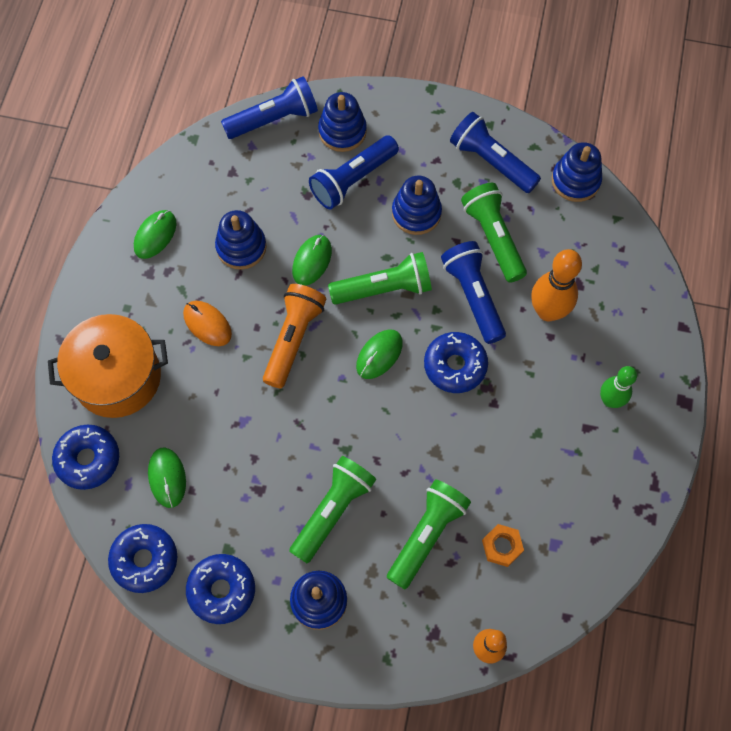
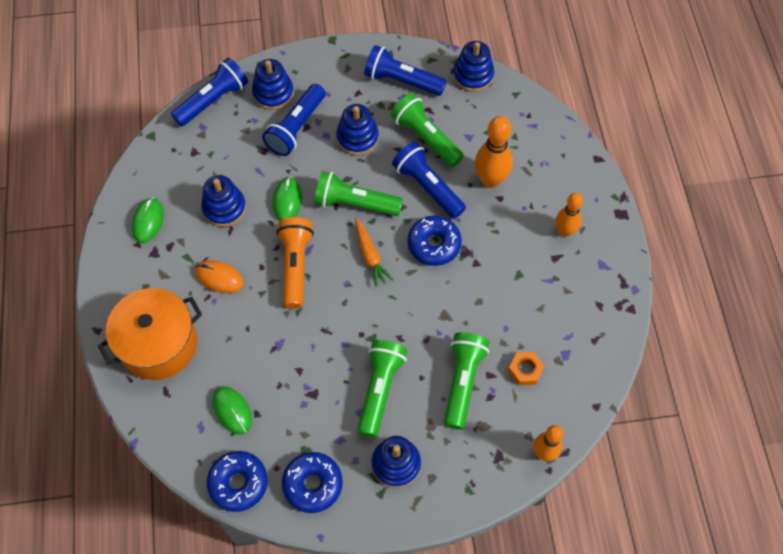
camera: 20 degrees left, 5 degrees down
(88, 459) = (158, 419): blue donut -> none
(379, 355) = (370, 256): green mouse -> orange carrot
(384, 288) = (354, 203): green flashlight -> green flashlight turned 135 degrees counterclockwise
(610, 400) = (564, 231): green bowling pin -> orange bowling pin

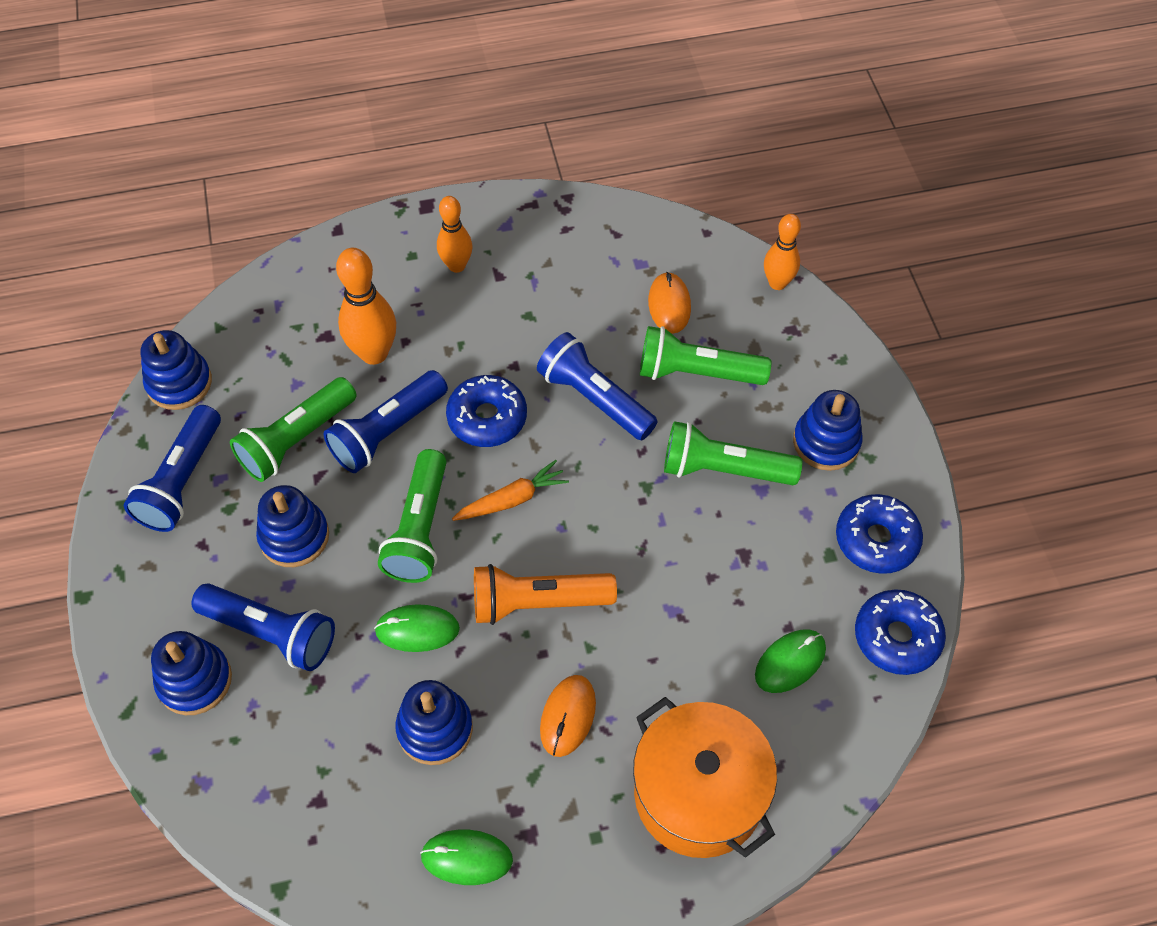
camera: 95 degrees left, 5 degrees down
(213, 100) = (203, 784): blue flashlight -> blue flashlight (594, 398)
(525, 370) = (669, 305): orange nut -> orange mouse

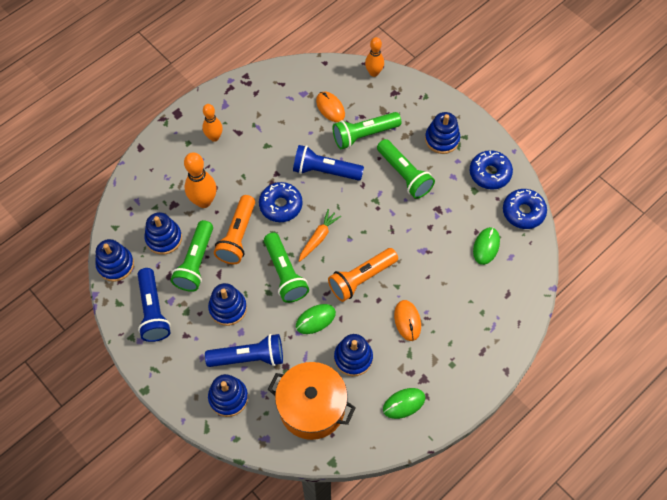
camera: 30 degrees left, 5 degrees up
(276, 379) = (164, 238): none -> blue stacking toy
(387, 432) = (237, 236): blue flashlight -> orange flashlight
(698, 794) = (483, 323): orange pot -> orange pot (312, 407)
(723, 469) = (404, 175): green flashlight -> green flashlight turned 105 degrees counterclockwise

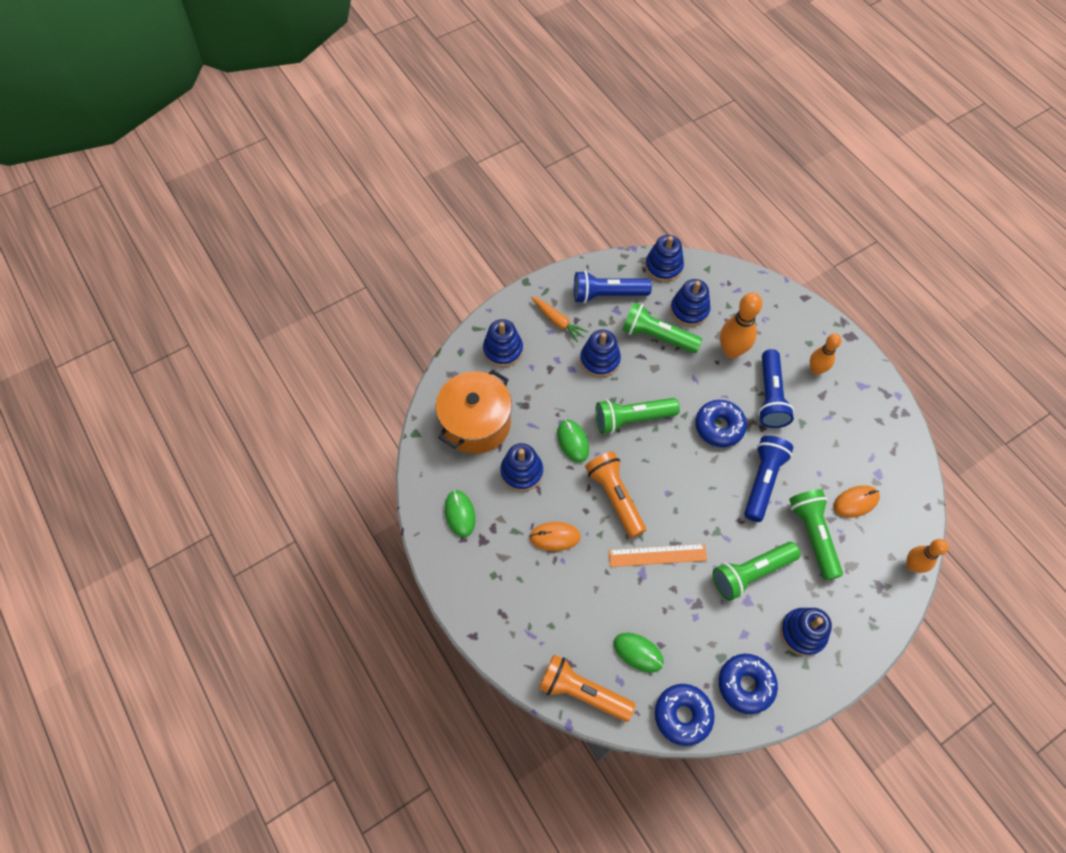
camera: 100 degrees right, 0 degrees up
(237, 236) = (684, 378): orange flashlight -> orange flashlight (582, 691)
(249, 357) = (541, 373): blue flashlight -> blue flashlight (770, 397)
(318, 238) = (672, 460): orange carrot -> orange carrot (557, 321)
(405, 241) = (657, 555): none -> orange ruler

